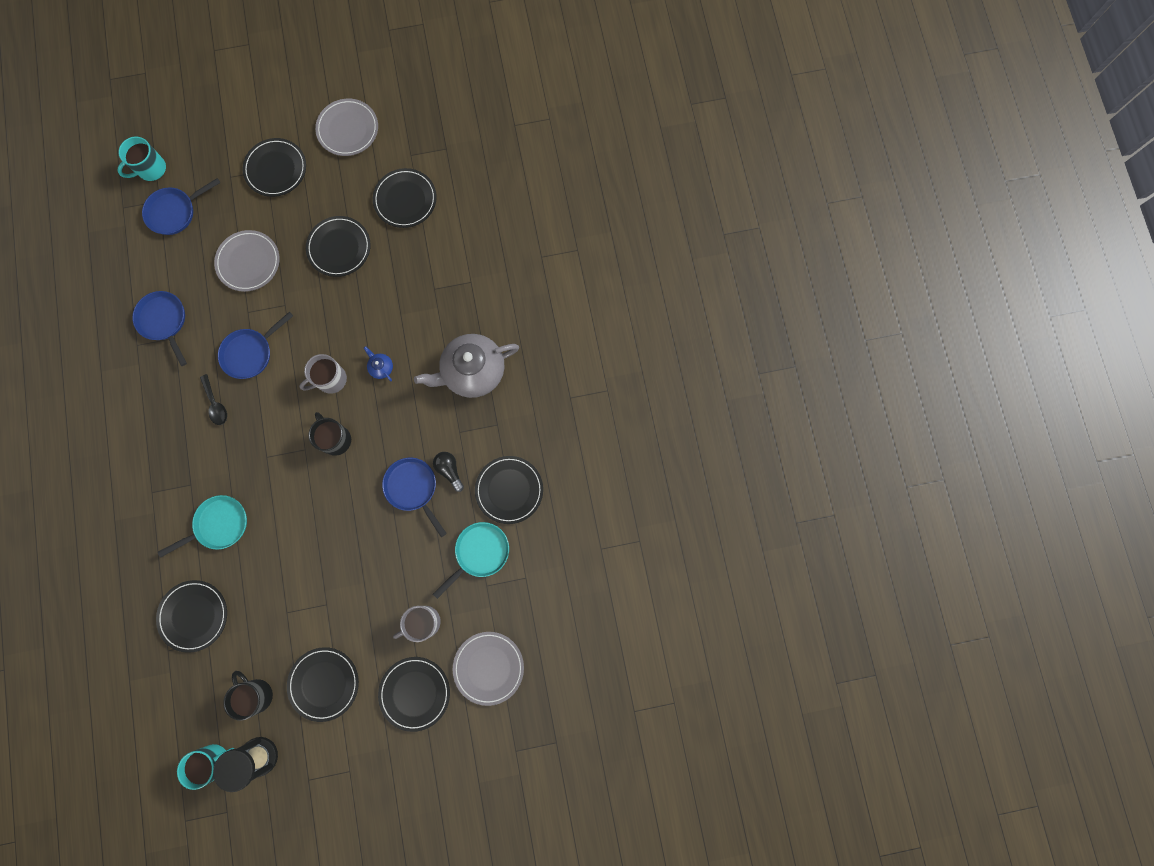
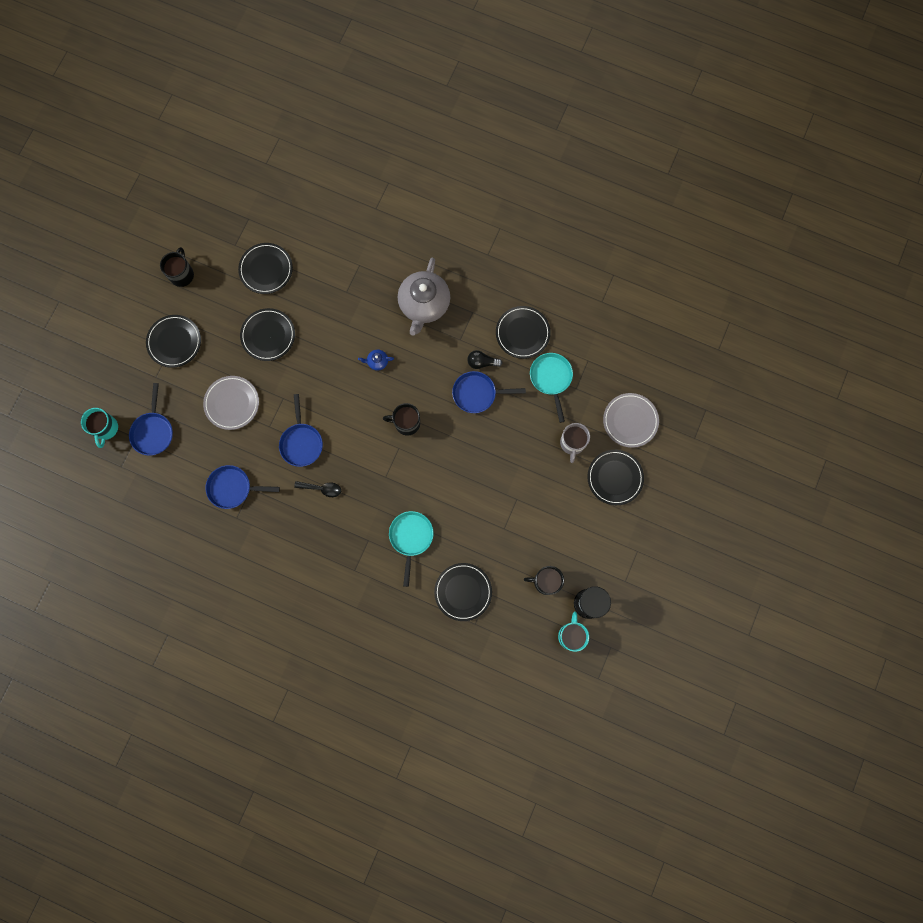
camera: 55 degrees left, 0 degrees up
(324, 683) = (569, 532): black plate -> none
(330, 380) = (361, 400): grey mug -> none
(348, 129) = (182, 274): grey plate -> black mug

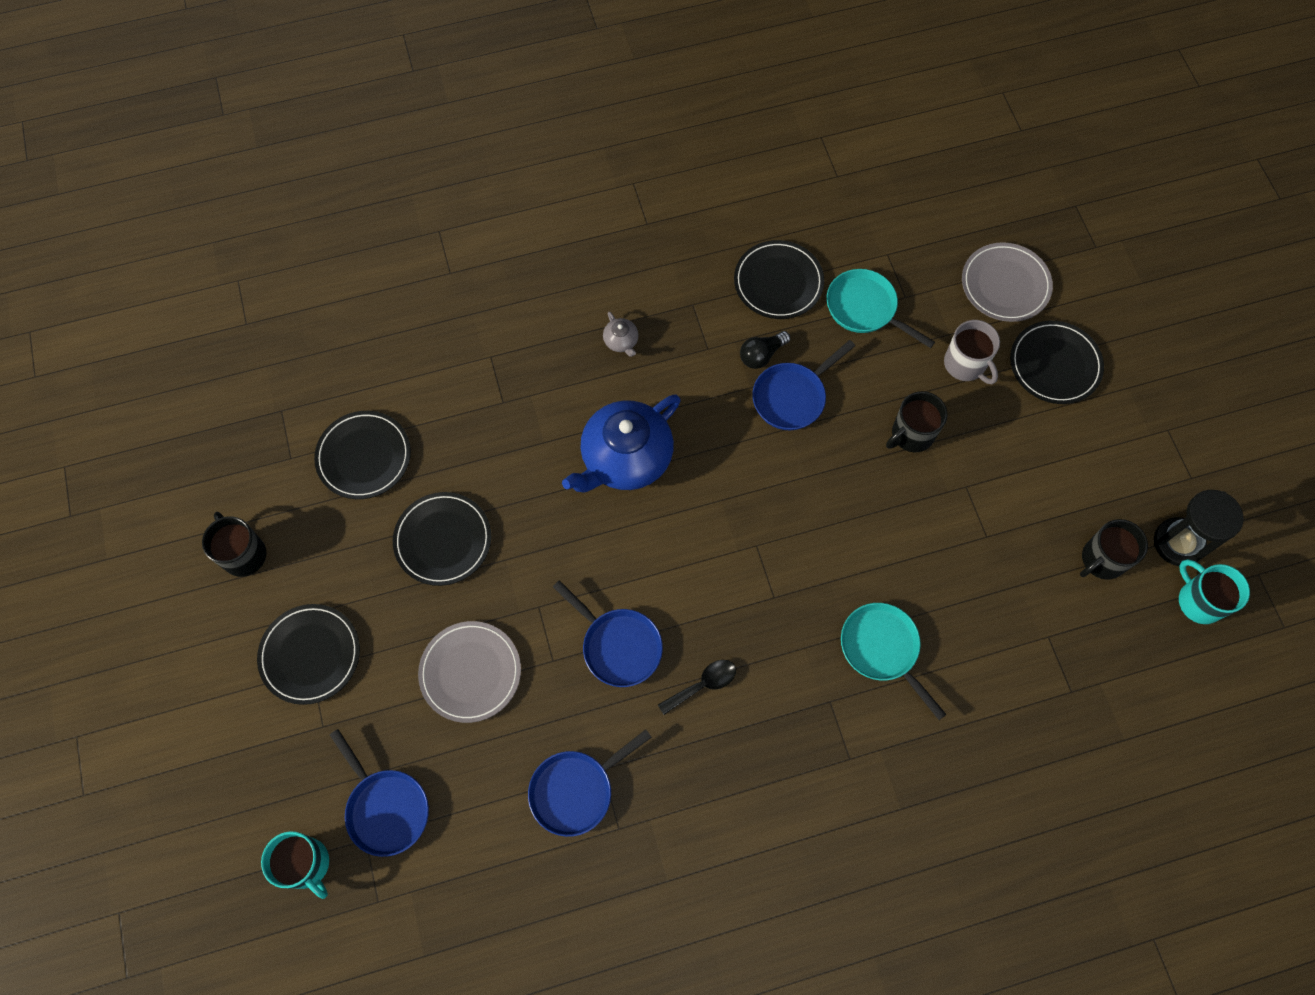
camera: 40 degrees left, 10 degrees down
(377, 362) = (625, 458): blue teapot -> blue teapot, size x2.48
(406, 423) = (736, 505): black mug -> black mug (911, 434)
(424, 304) = (621, 341): grey teapot -> grey teapot, size x0.40
(463, 592) = (1016, 663): black plate -> none

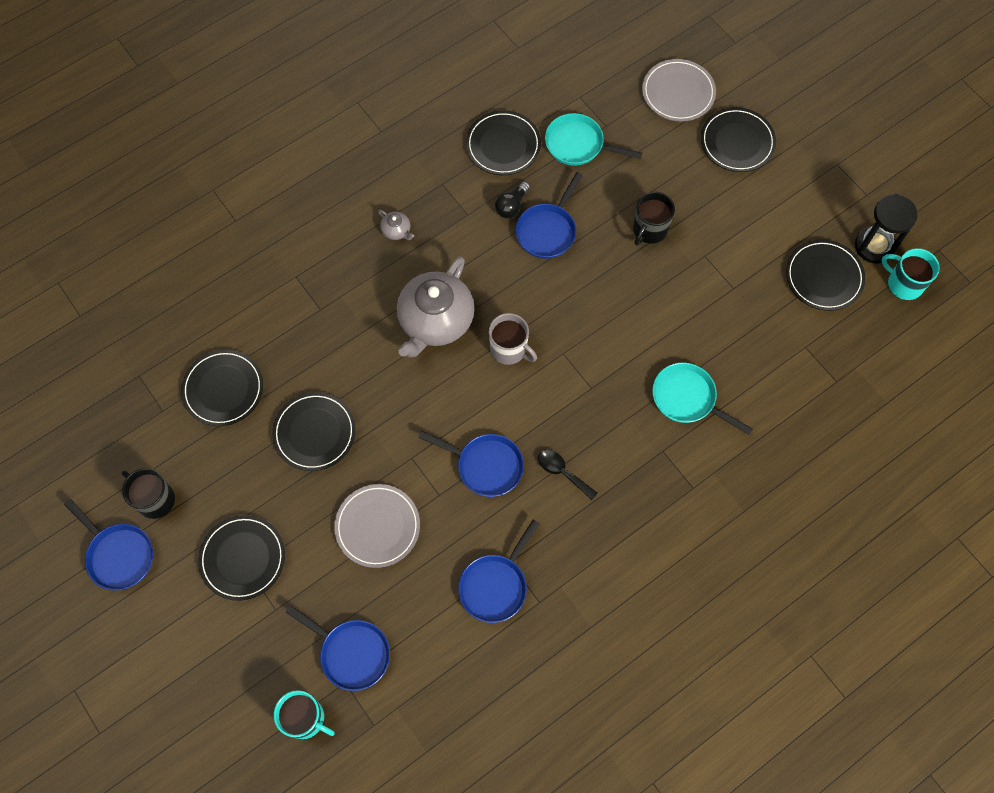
camera: 20 degrees left, 0 degrees up
(181, 602) = (118, 555): none -> blue pan
(625, 458) = (435, 321): blue teapot -> grey teapot
(703, 685) = (562, 472): black spoon -> black spoon turned 90 degrees counterclockwise
(965, 364) = (670, 163): grey mug -> grey mug (509, 349)
(1102, 559) = (824, 277): black mug -> black plate

